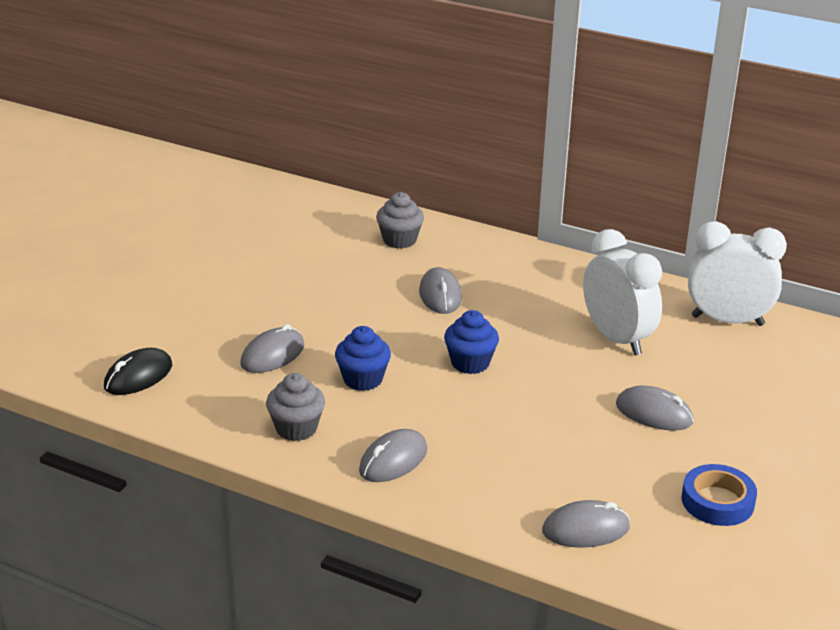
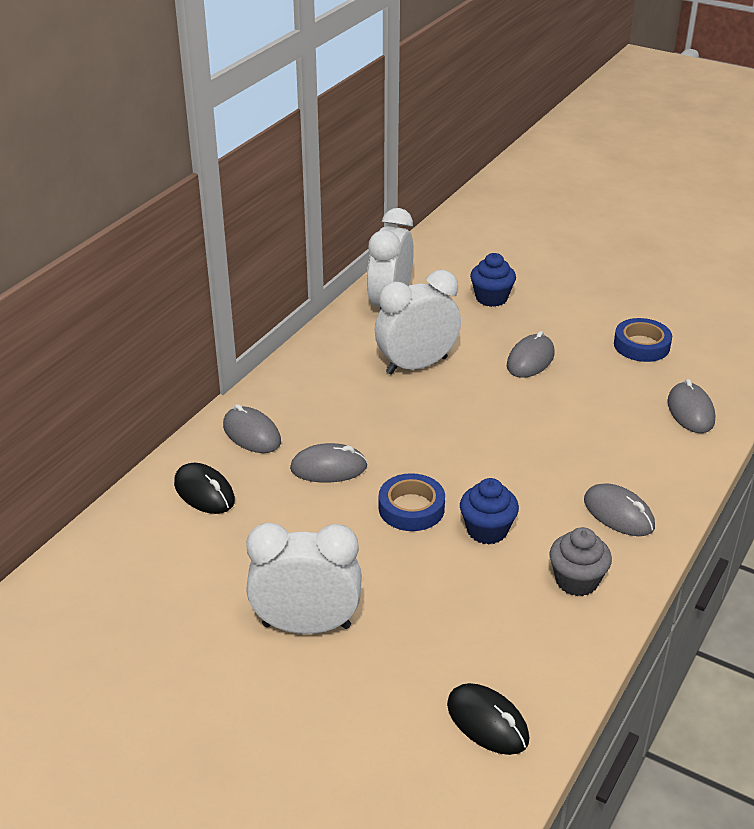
camera: 85 degrees left, 5 degrees up
(246, 293) = (306, 625): none -> white clock
(272, 355) = (442, 600): grey mouse -> grey mouse (251, 434)
(390, 339) = (411, 508): none -> blue tape
(399, 240) = (204, 492): grey cupcake -> black mouse
(470, 363) = (456, 456): blue cupcake -> blue cupcake (491, 298)

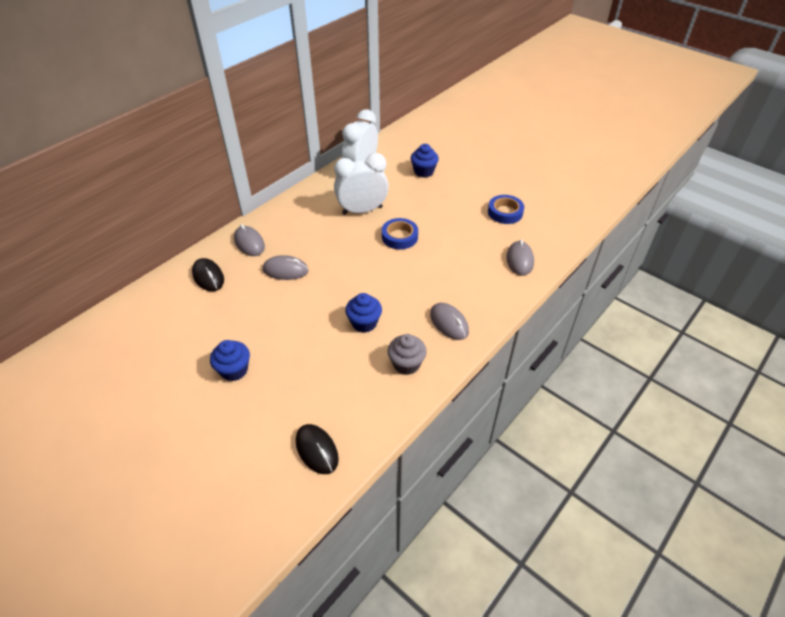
camera: 10 degrees right, 10 degrees up
(306, 625) = (234, 370): white clock -> blue cupcake
(411, 508) = (324, 302): blue tape -> blue tape (399, 237)
(530, 360) = (432, 214): grey mouse -> none

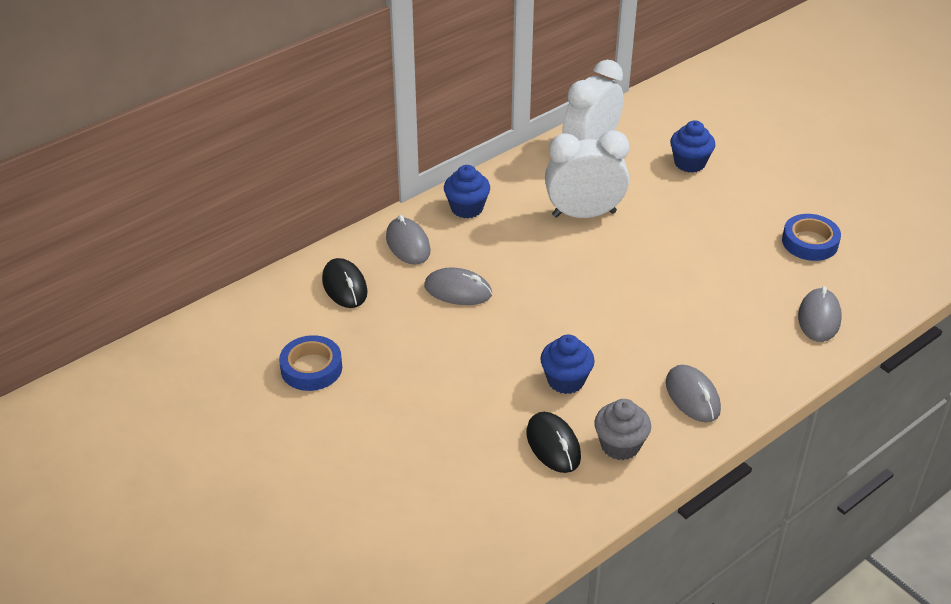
camera: 10 degrees right, 5 degrees down
(234, 370) = (373, 421): blue cupcake -> blue cupcake (467, 208)
(317, 450) = (478, 540): black mouse -> black mouse (553, 445)
(399, 237) = (636, 261): blue tape -> blue tape (311, 368)

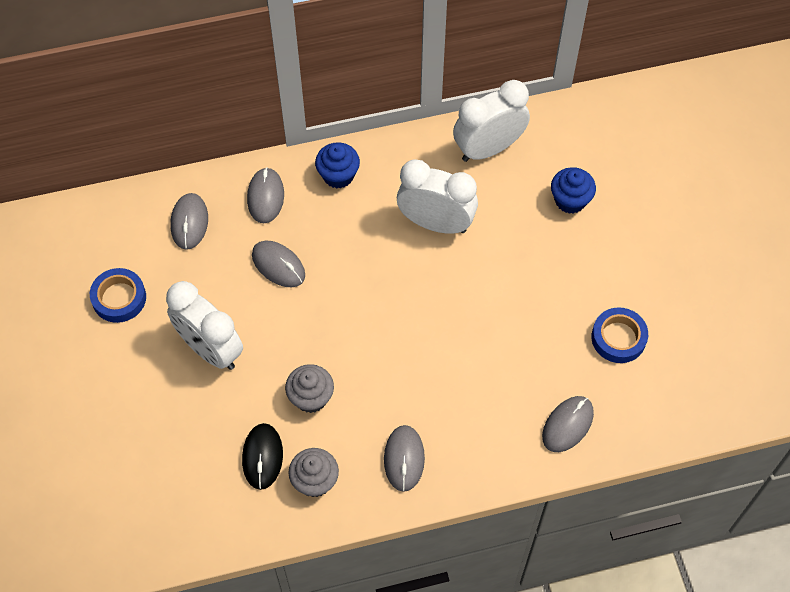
camera: 25 degrees right, 20 degrees up
(344, 286) = (189, 222): black mouse -> grey mouse
(436, 377) = (210, 349): none -> white clock
(566, 380) = (311, 397): blue cupcake -> grey cupcake

